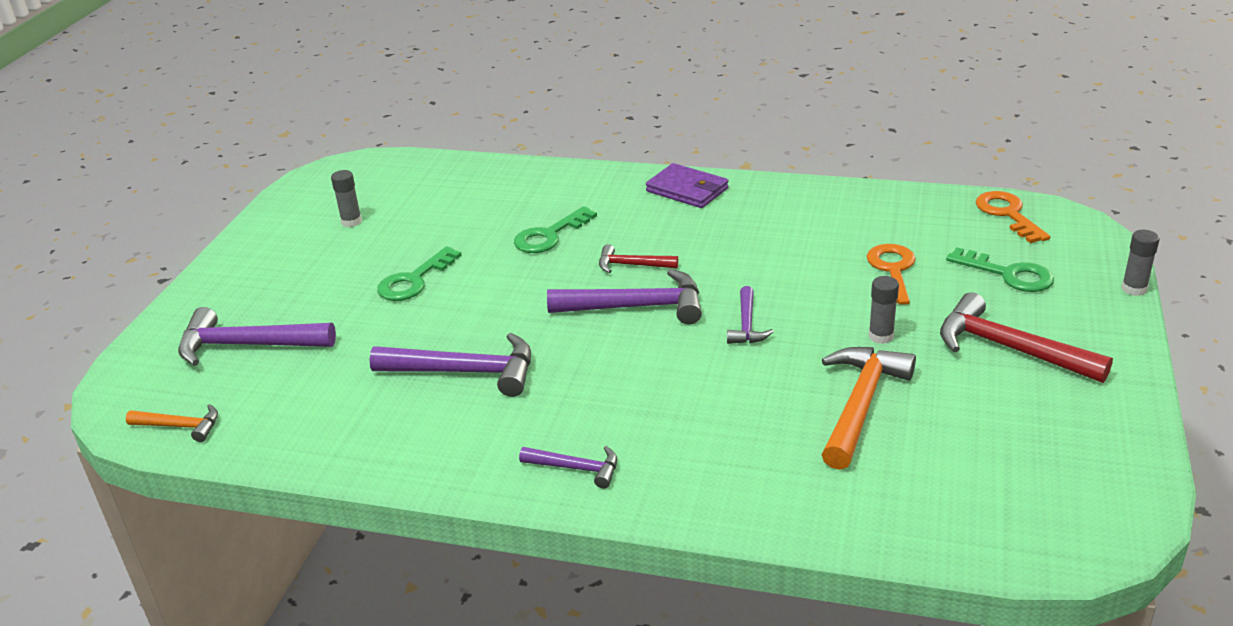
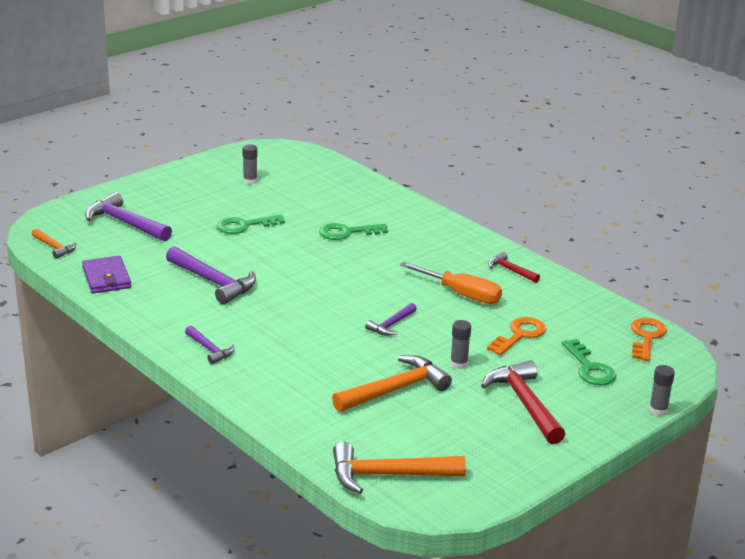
camera: 30 degrees right, 5 degrees down
(632, 265) = (371, 267): red hammer -> red hammer (510, 270)
(636, 307) = (343, 289): purple hammer -> none
(687, 190) = (463, 240): purple wallet -> purple wallet (106, 278)
(769, 252) = (461, 294): none -> orange screwdriver
(1007, 524) = (388, 475): none -> orange hammer

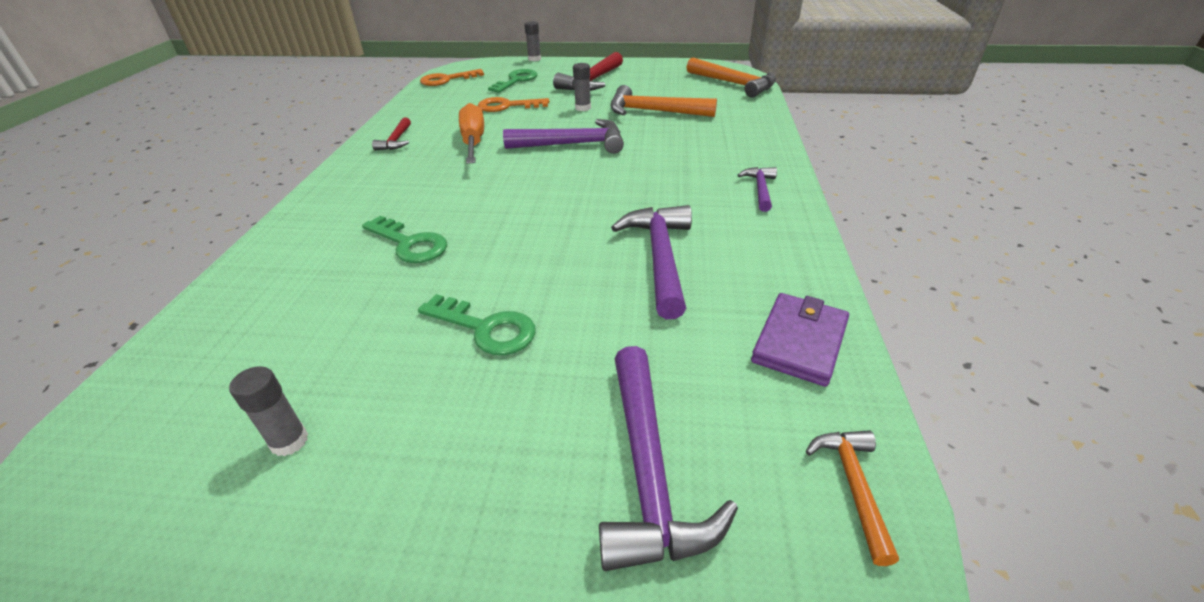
camera: 130 degrees left, 10 degrees up
(391, 325) = (572, 144): purple hammer -> purple hammer, size x1.82

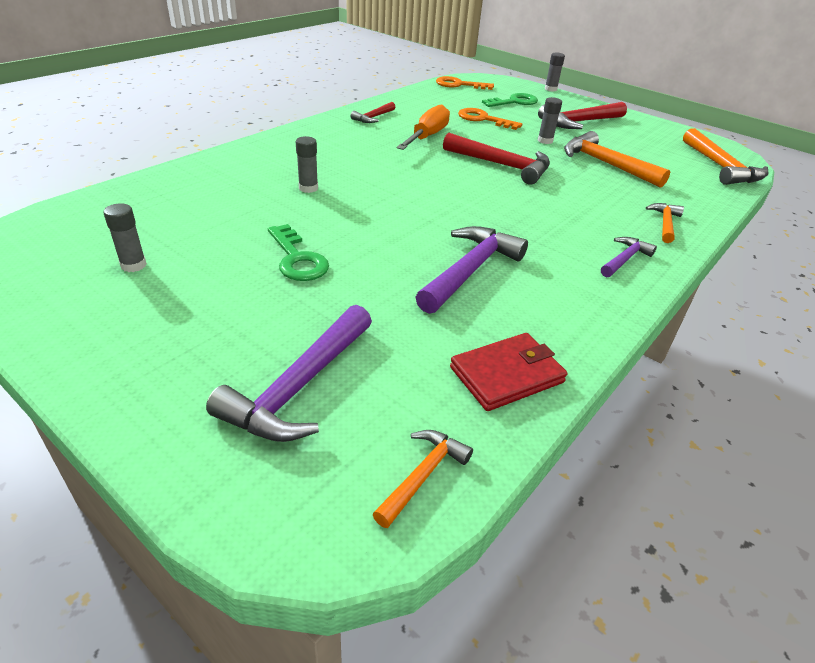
camera: 30 degrees right, 0 degrees up
(409, 244) = (308, 188): green key -> grey glue stick
(572, 144) = (501, 165): purple hammer -> red hammer
(751, 146) = (665, 223): none -> orange hammer
(800, 342) = (507, 375): purple wallet -> red wallet

